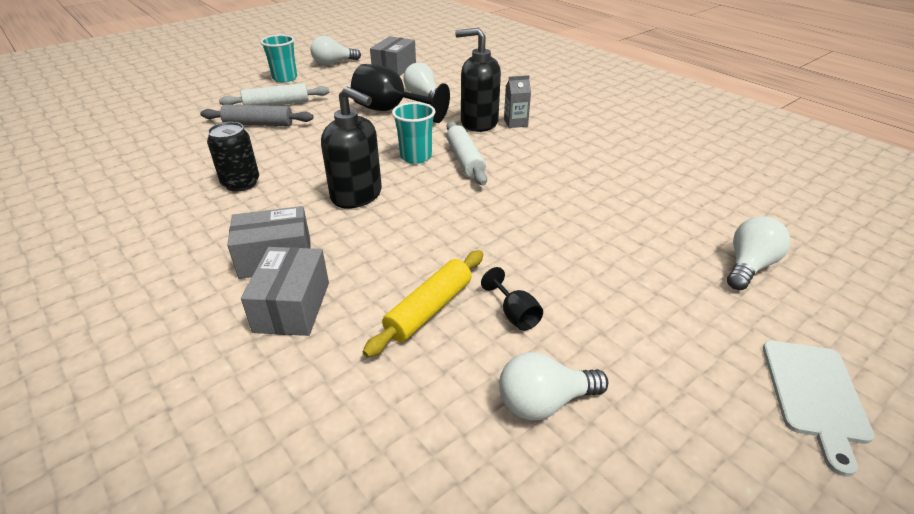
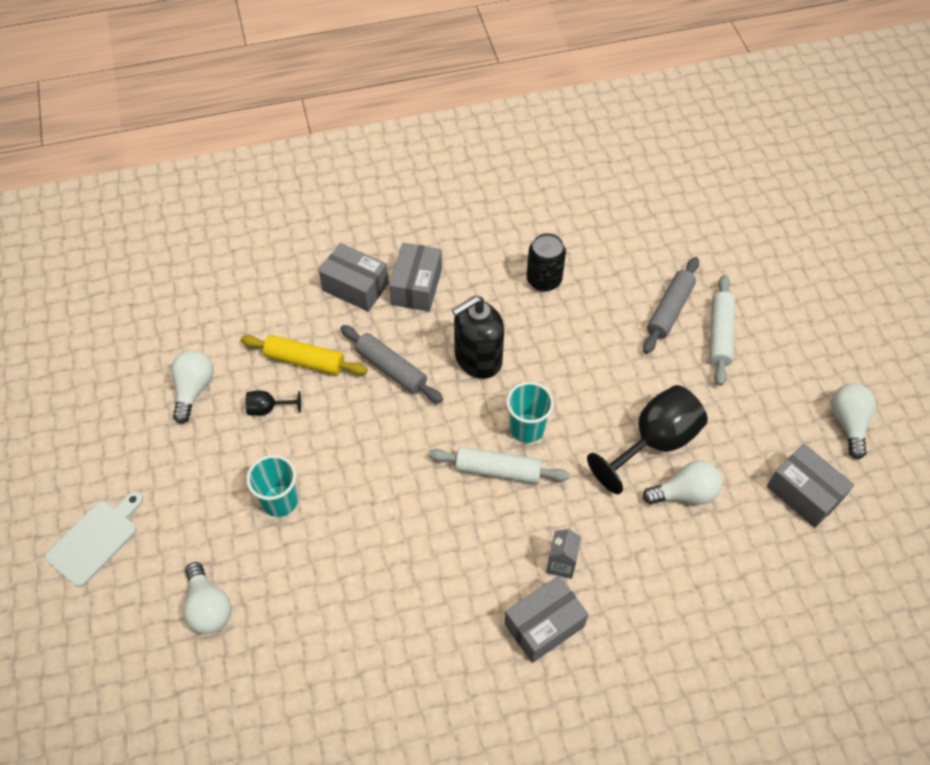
camera: 115 degrees right, 20 degrees up
(285, 78) = (806, 357): turquoise cup -> turquoise cup (280, 501)
(400, 241) = (391, 369): none -> grey rolling pin
(429, 309) = (304, 361): yellow rolling pin -> yellow rolling pin turned 45 degrees counterclockwise
(478, 123) = (579, 523): black soap dispenser -> none
(563, 120) = (544, 625): none -> grey box
(814, 395) = (95, 540): white cutting board -> white cutting board turned 90 degrees clockwise

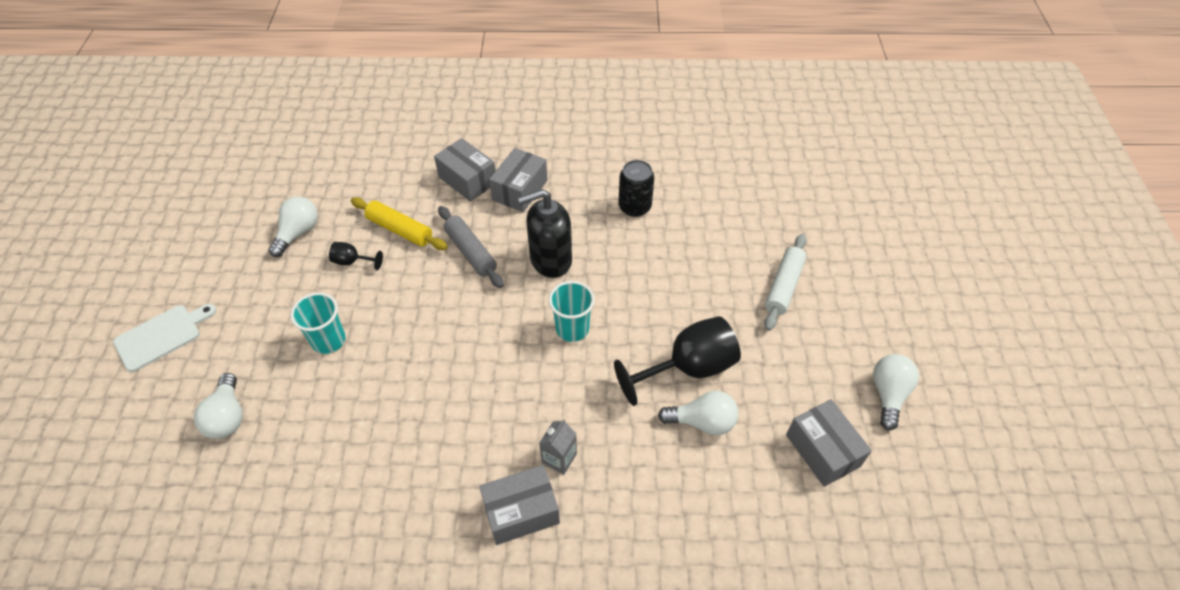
camera: 15 degrees right, 5 degrees down
(498, 470) = (532, 359): white rolling pin -> none
(670, 310) = (742, 255): grey rolling pin -> none

